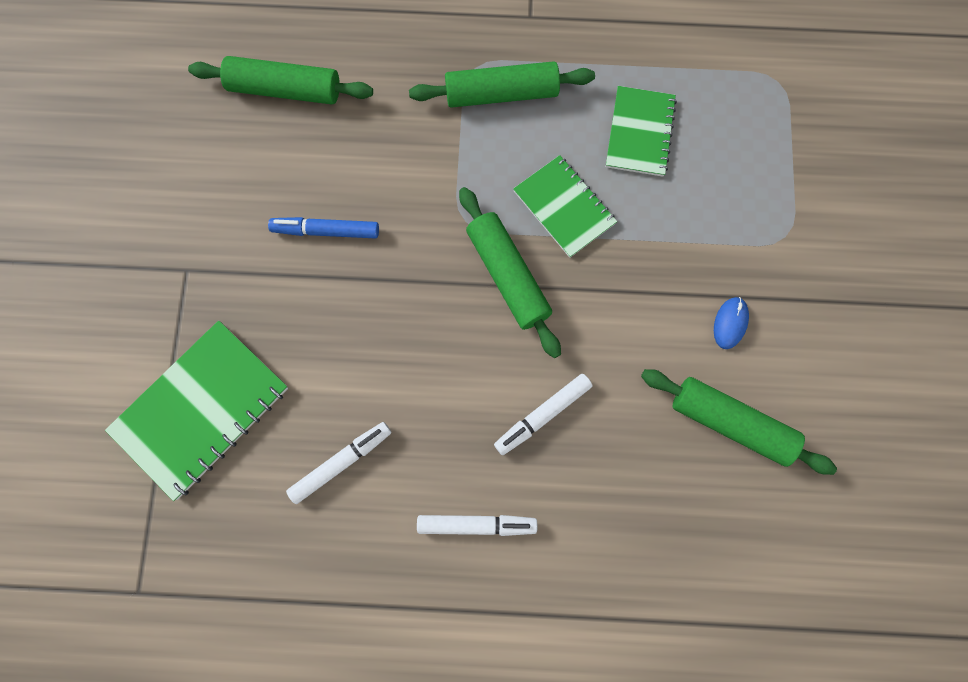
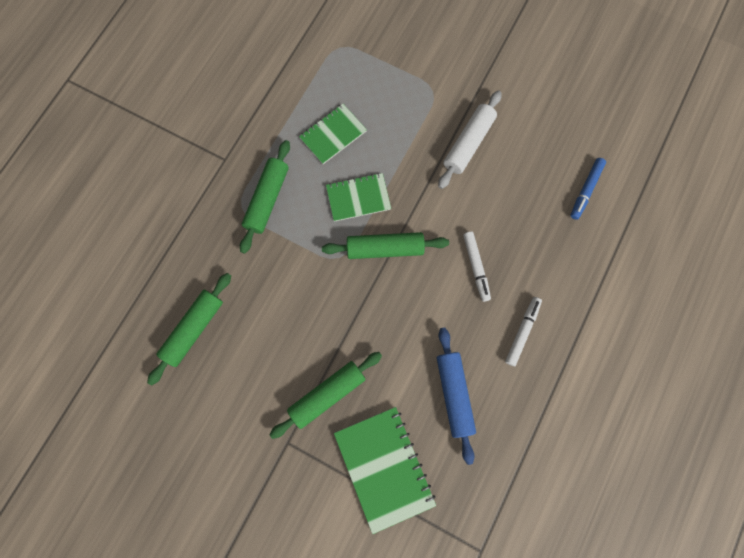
camera: 65 degrees left, 0 degrees up
(326, 231) = (304, 343): blue marker -> blue marker (585, 190)
(341, 462) = (454, 394): white marker -> blue rolling pin
(639, 133) = (333, 135): green notebook -> green notebook turned 75 degrees counterclockwise
(730, 323) = (468, 143): blue mouse -> white rolling pin
(730, 423) = (523, 171): green rolling pin -> green rolling pin (327, 394)

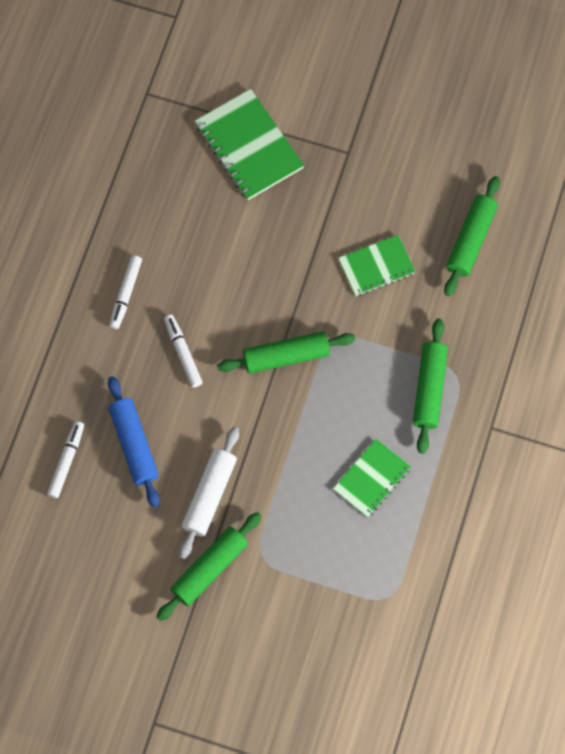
camera: 170 degrees right, 5 degrees down
(327, 394) = (318, 201): green rolling pin -> green rolling pin (210, 568)
(358, 198) = (326, 408): green notebook -> green notebook (376, 266)
(454, 394) = (189, 222): blue rolling pin -> blue rolling pin (134, 444)
(585, 190) = (67, 461): blue marker -> white marker

